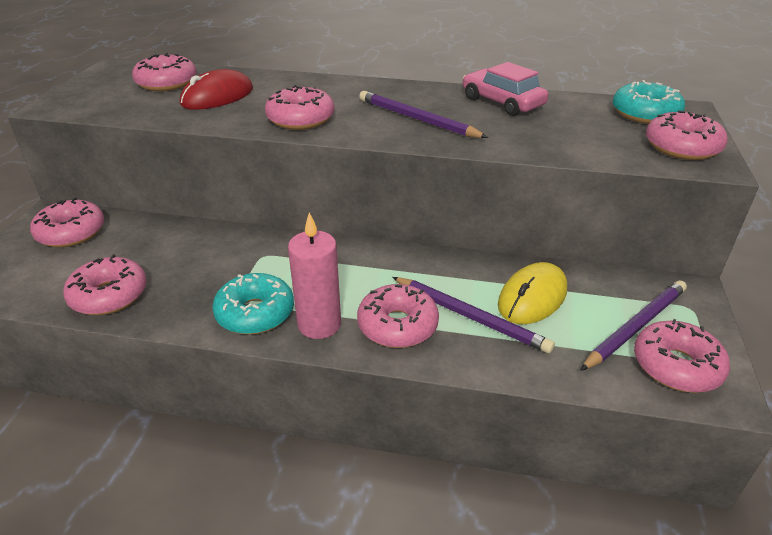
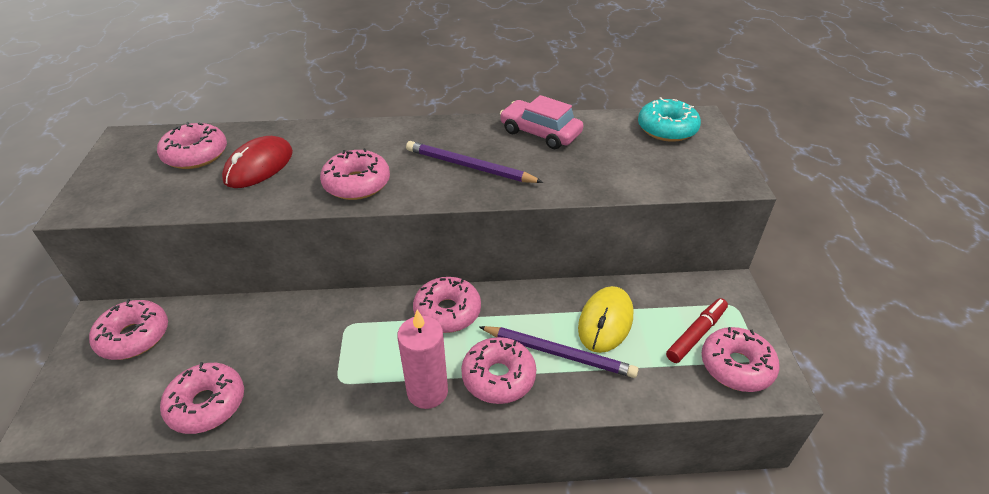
camera: 15 degrees left, 5 degrees up
(255, 313) = (362, 393): turquoise donut -> none
(635, 327) = (696, 334): purple pencil -> red marker
(682, 147) = (707, 164): pink donut -> pink donut (447, 312)

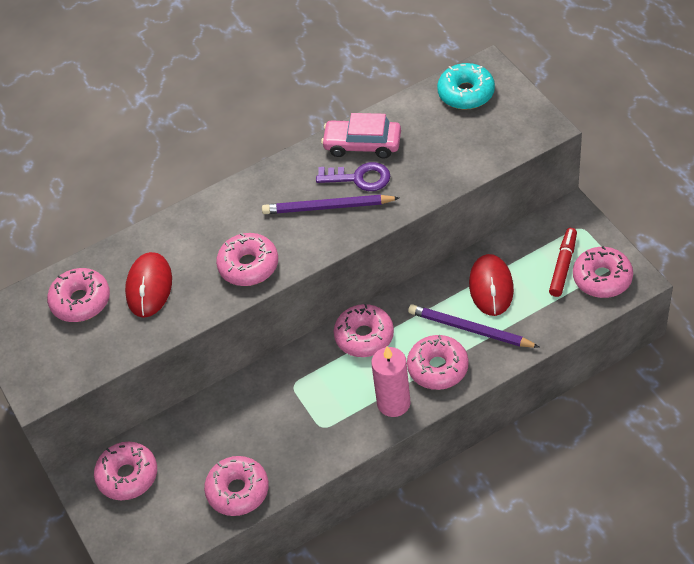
camera: 20 degrees left, 10 degrees up
(517, 155) = (359, 178): none -> purple key
(558, 353) = (470, 329): purple pencil -> purple pencil turned 150 degrees counterclockwise
(605, 321) = (491, 287): yellow mouse -> red mouse

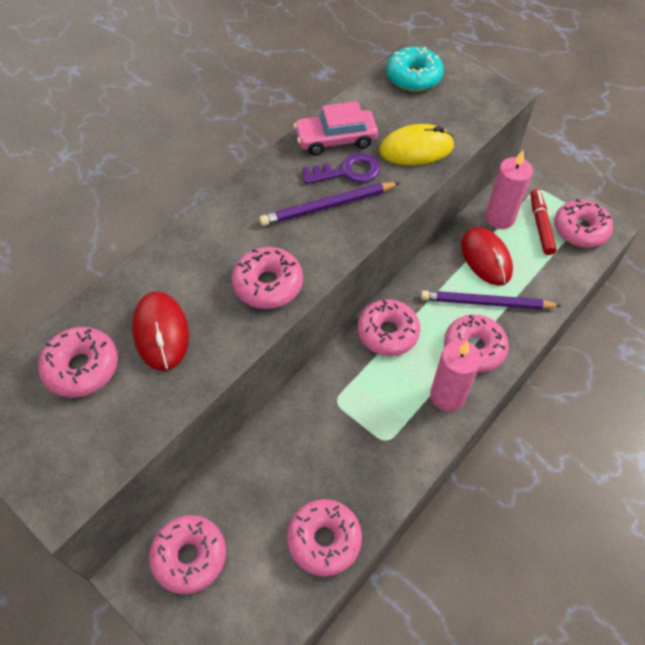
camera: 25 degrees left, 5 degrees up
(433, 167) = (416, 149): none -> yellow mouse
(525, 250) = (499, 218): none -> pink candle

